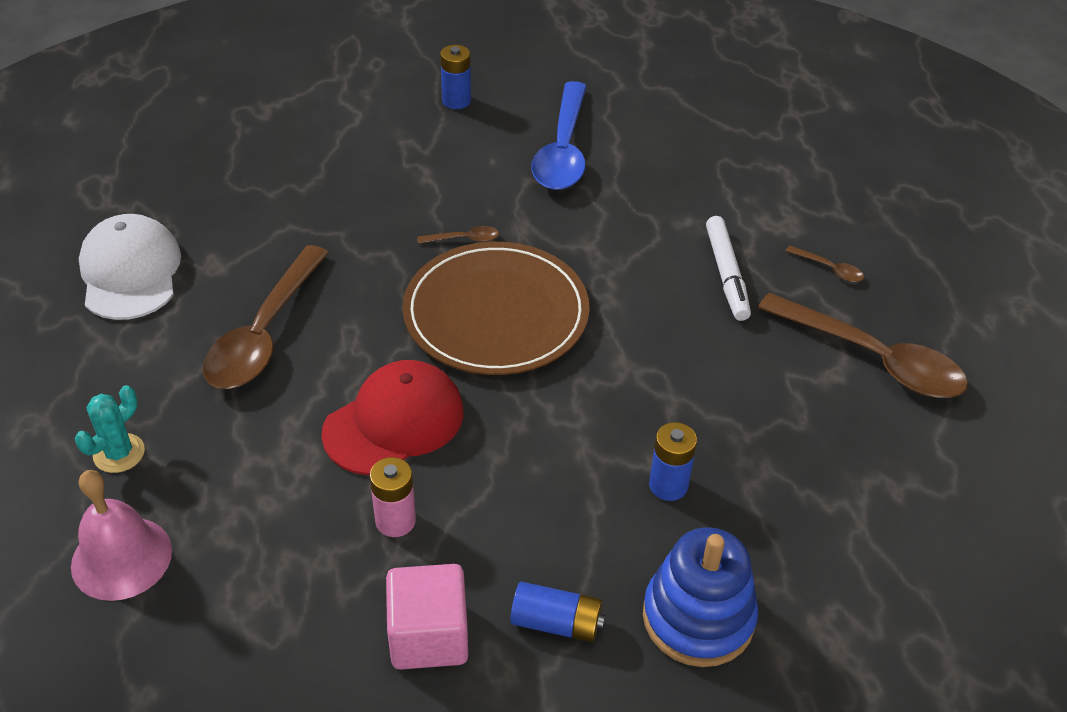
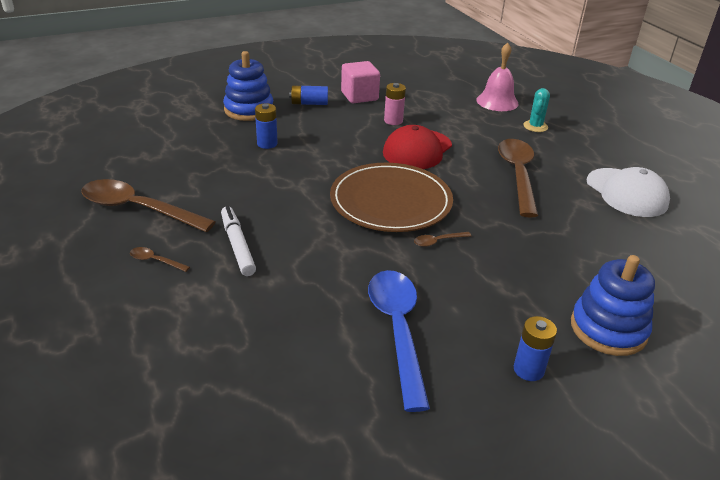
camera: 165 degrees right, 10 degrees down
(348, 118) = (608, 329): none -> blue stacking toy

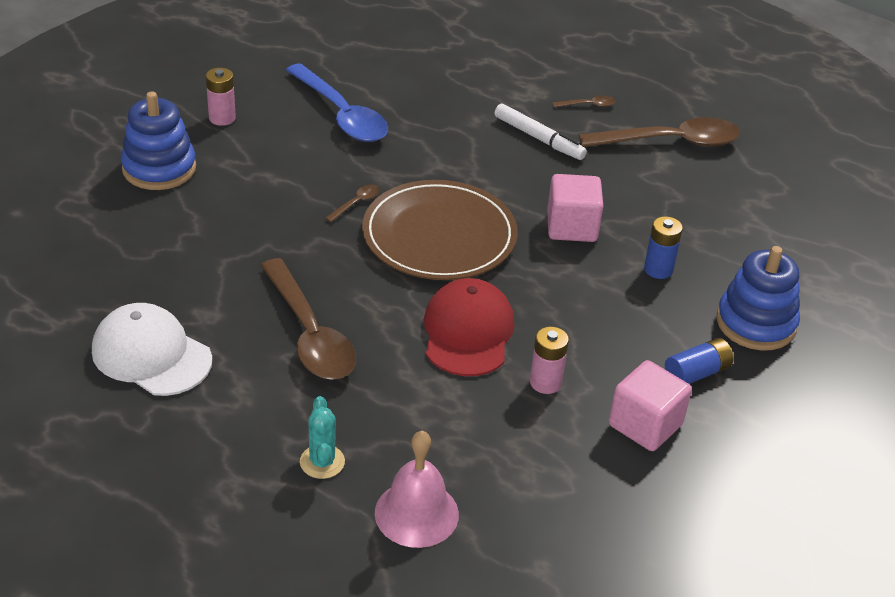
camera: 150 degrees right, 5 degrees up
(292, 179) = (571, 227): none -> pink cube
(528, 370) = (222, 118): blue battery -> pink battery

